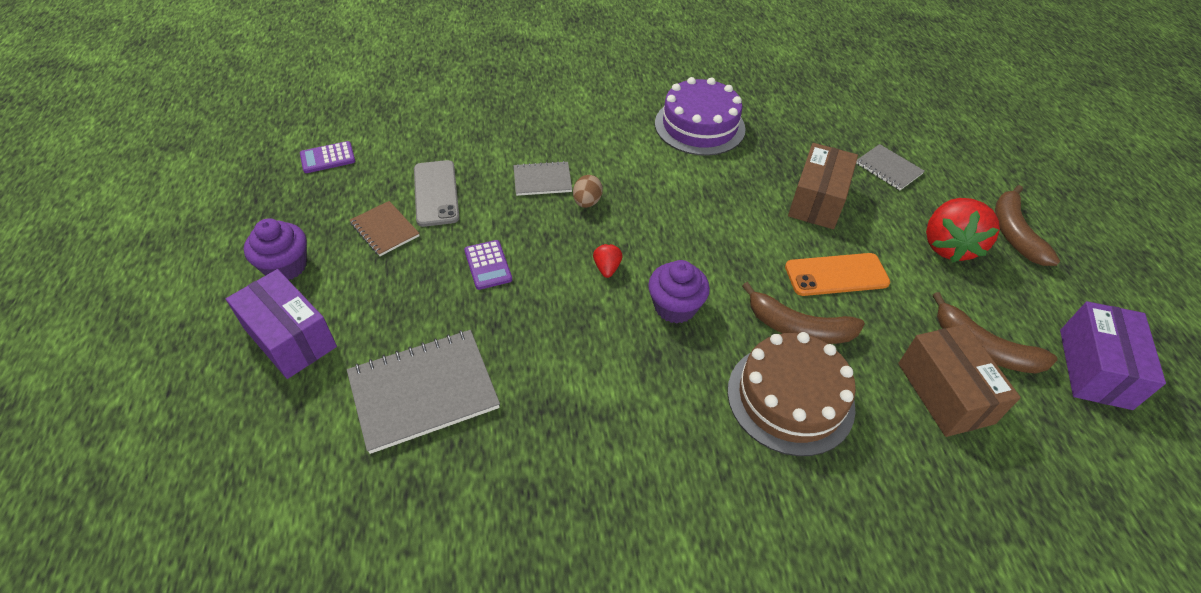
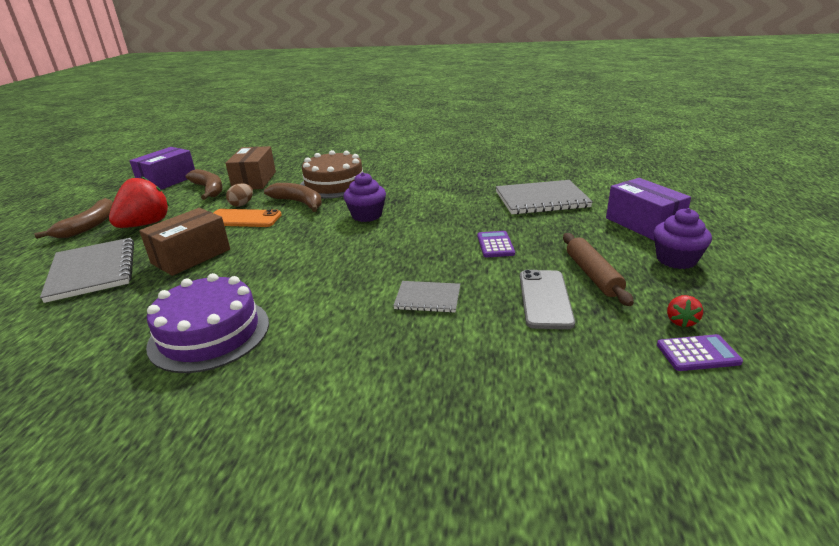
camera: 160 degrees left, 20 degrees down
(385, 230) = (592, 275): brown notebook -> brown rolling pin
(587, 202) = (392, 275): brown egg -> brown egg (242, 204)
(607, 268) = (401, 235): red strawberry -> red strawberry (681, 321)
(888, 168) = (93, 271): grey notebook -> grey notebook, size x1.80

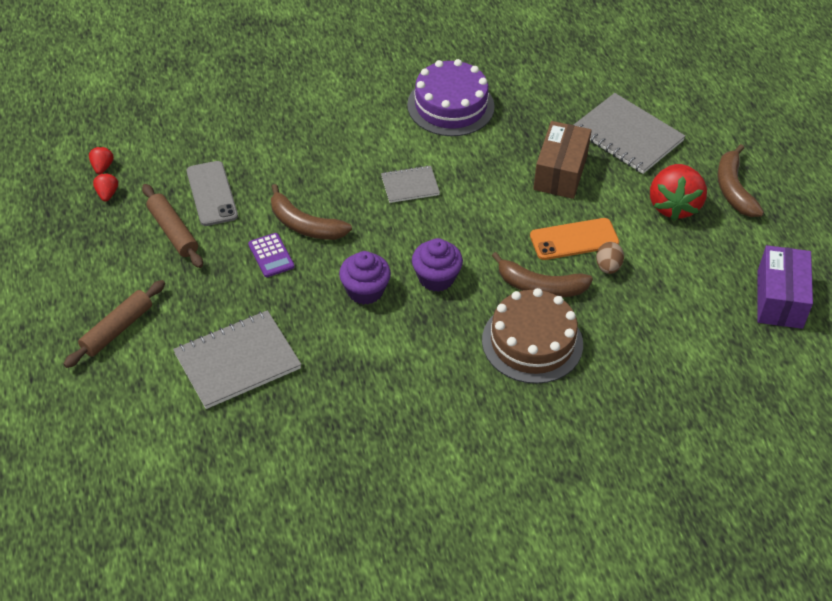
camera: 155 degrees right, 20 degrees up
(209, 189) = (691, 290): brown banana -> brown banana (304, 225)
(254, 180) = (656, 328): brown box -> none
(427, 298) = (307, 173): grey notebook -> grey notebook (410, 185)
(643, 224) = (117, 329): purple box -> brown rolling pin
(676, 260) = (94, 271): purple cupcake -> purple cupcake (365, 290)
(697, 353) = (102, 167): purple calculator -> red strawberry

